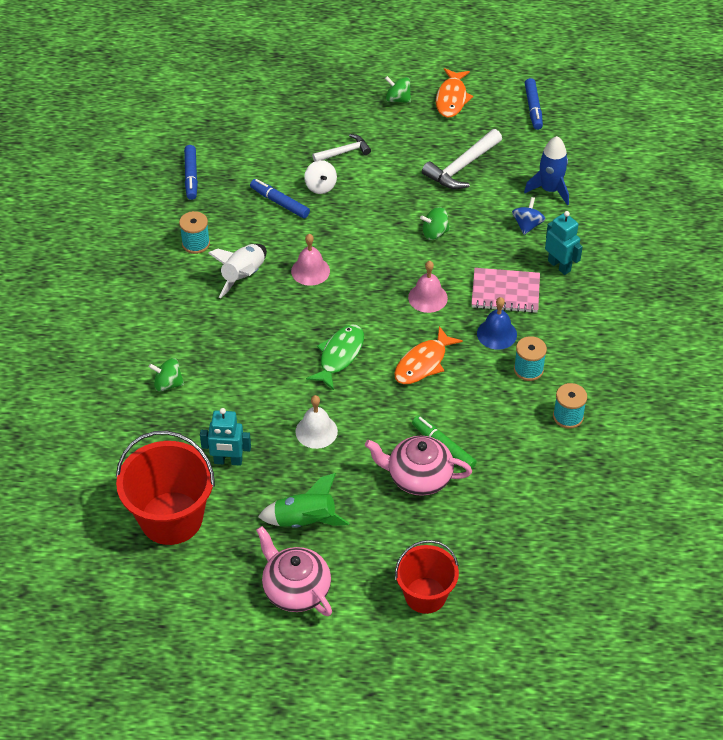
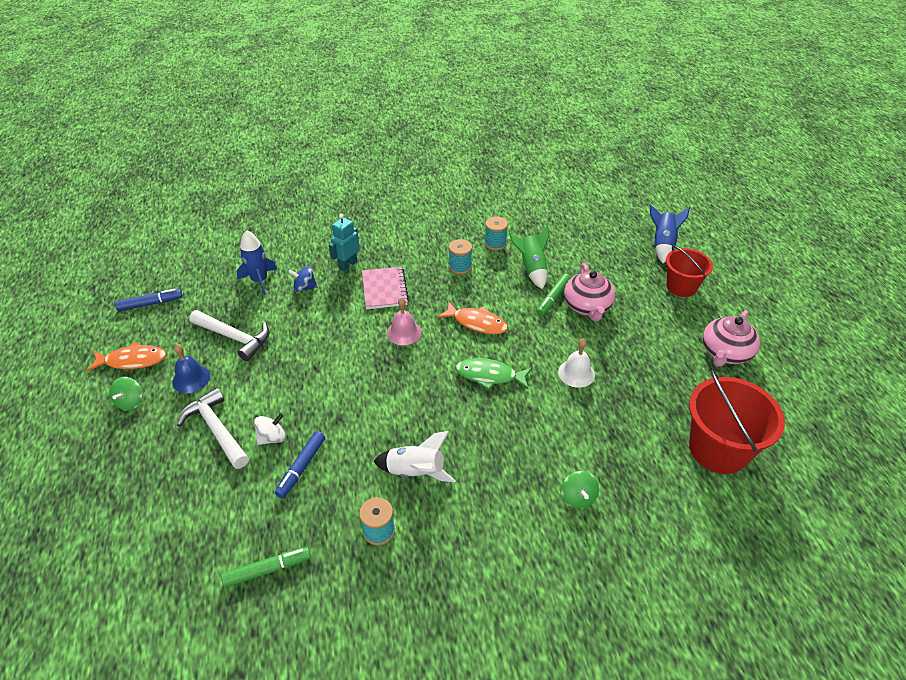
camera: 105 degrees left, 5 degrees down
(191, 176) = (267, 570): blue marker -> green marker
(228, 461) = (638, 425): turquoise robot -> none
(305, 521) = (664, 361): green rocket -> green rocket (532, 269)
(310, 271) = (393, 419): pink bell -> none
(344, 152) = (217, 429): white hammer -> white hammer, size x1.60
(434, 233) = (324, 341): green spinning top -> none
(497, 334) = (430, 287): blue bell -> blue bell (191, 379)
(519, 611) = (662, 245): none -> blue rocket

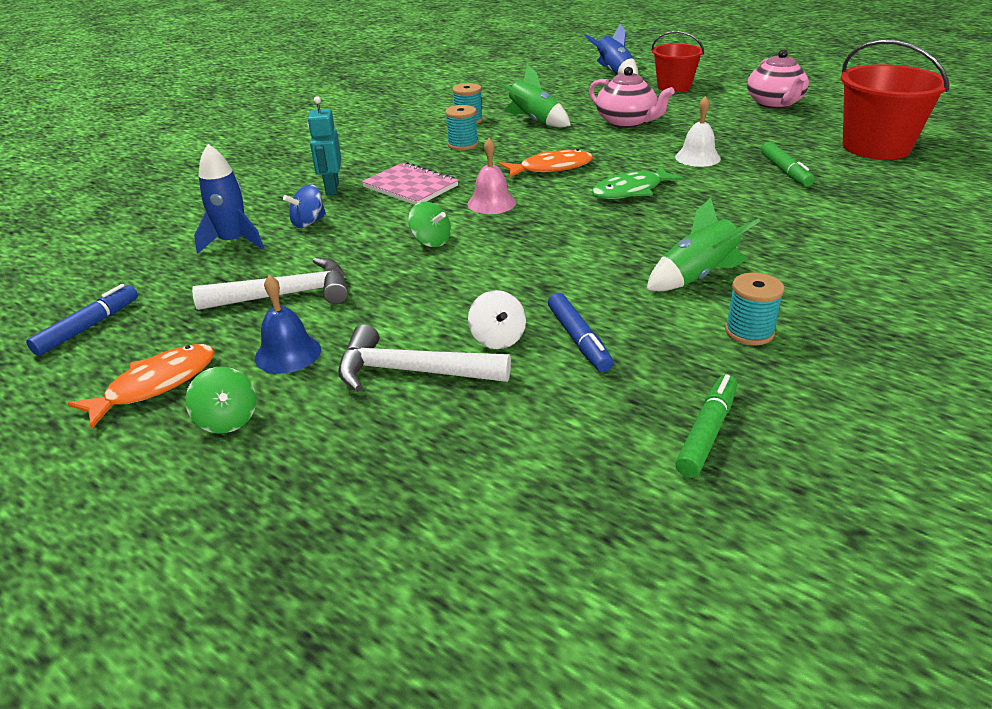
camera: 40 degrees left, 10 degrees down
(272, 438) = (497, 339): white spinning top -> white spinning top turned 150 degrees clockwise
(415, 472) = (696, 277): white rocket -> green rocket
(553, 298) = (589, 129): green marker -> green marker (785, 171)
(578, 497) = (850, 218): green spinning top -> green spinning top (431, 241)

